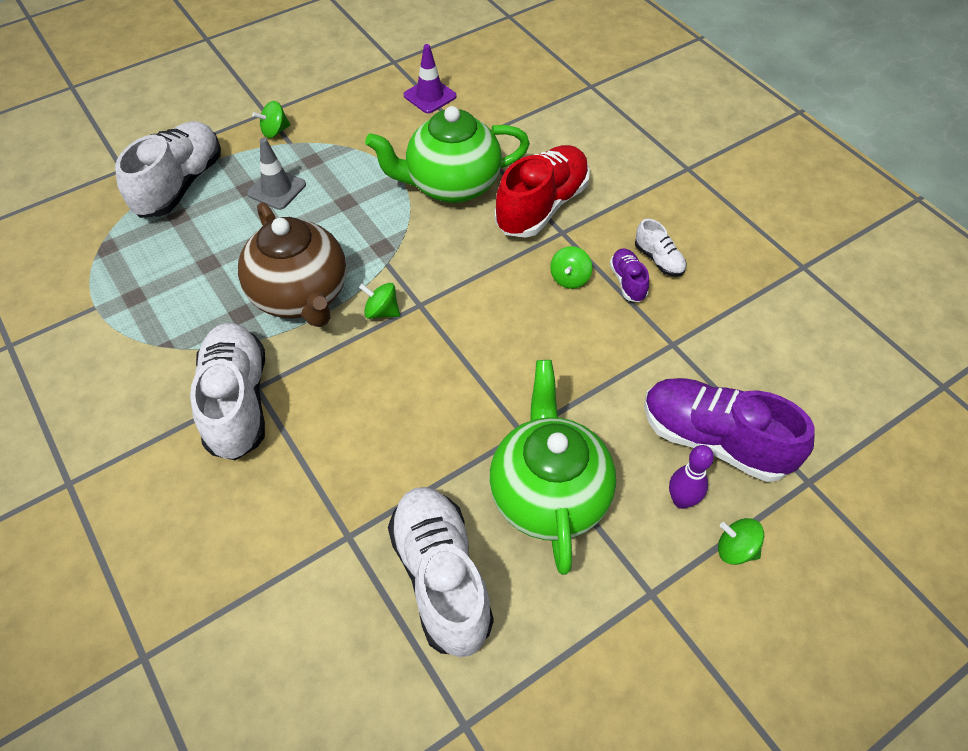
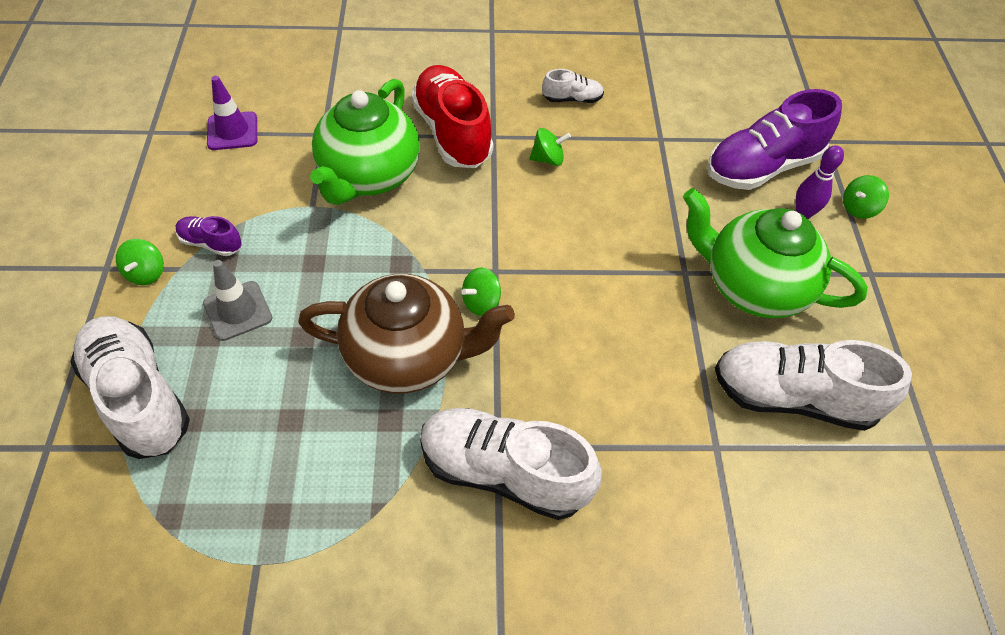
camera: 60 degrees left, 0 degrees up
(569, 278) = (548, 159): green spinning top -> green spinning top turned 60 degrees counterclockwise
(627, 282) = (580, 128): purple shoe -> purple shoe (211, 243)

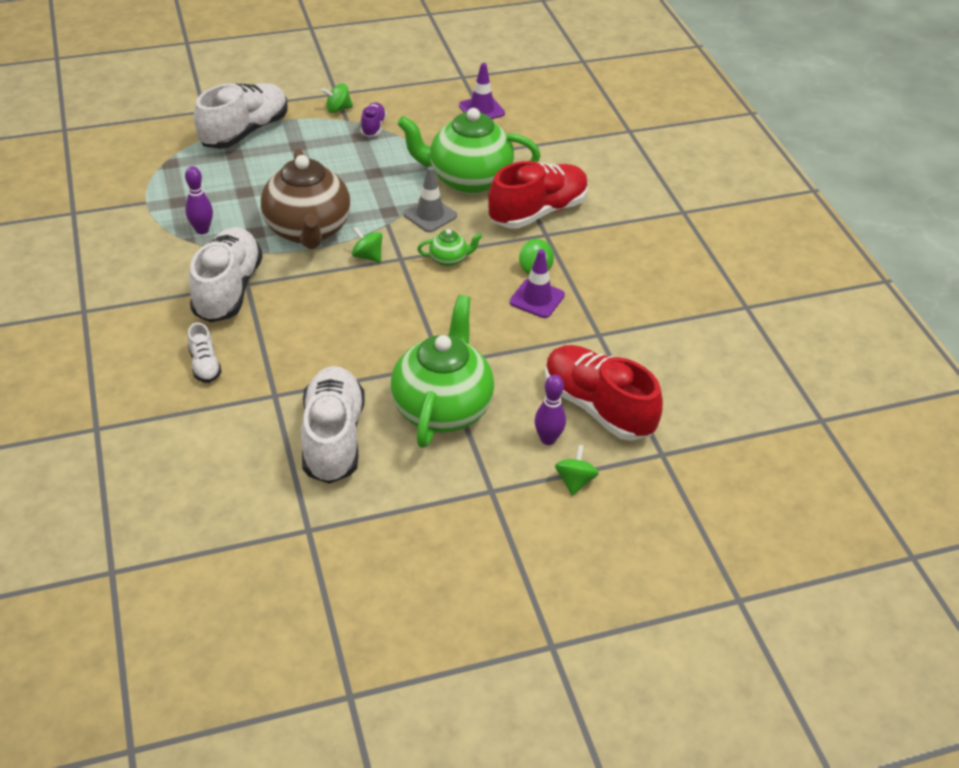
camera: 75 degrees right, 10 degrees down
(238, 311) = (321, 151): grey traffic cone -> grey traffic cone (430, 215)
(359, 489) = (202, 230): none -> purple bowling pin
(510, 227) = (449, 259): none -> green teapot
(572, 99) = (619, 273): white shoe -> white shoe (205, 365)
(596, 170) = (537, 299): none -> purple traffic cone
(762, 167) = (597, 407): purple shoe -> red shoe
(858, 208) = (575, 481): green spinning top -> green spinning top turned 60 degrees clockwise

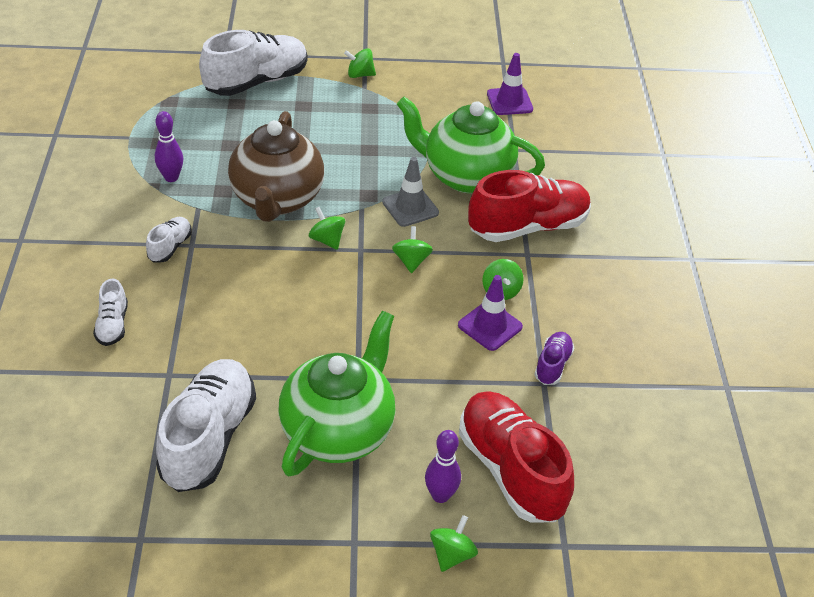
camera: 15 degrees right, 0 degrees up
(228, 289) = (170, 247): white shoe -> white shoe, size x0.47
(373, 127) = (388, 100): purple shoe -> purple shoe (552, 365)
(449, 259) = (411, 261): green teapot -> green spinning top

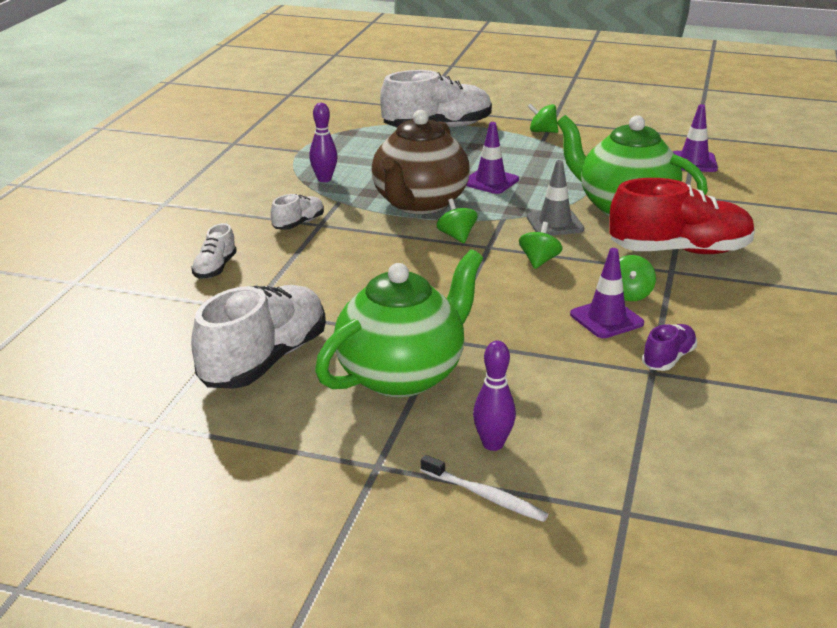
camera: 20 degrees right, 15 degrees down
(333, 157) = (490, 181): none -> purple traffic cone
(452, 554) = (485, 496): green spinning top -> white toothbrush
(510, 470) = (584, 436): red shoe -> none

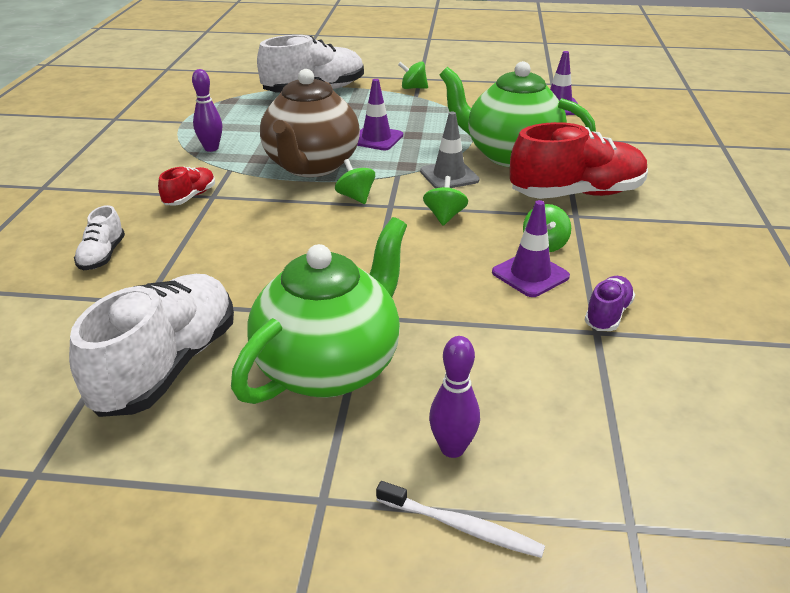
camera: 10 degrees left, 5 degrees up
(298, 223) = (190, 197): white shoe -> red shoe

